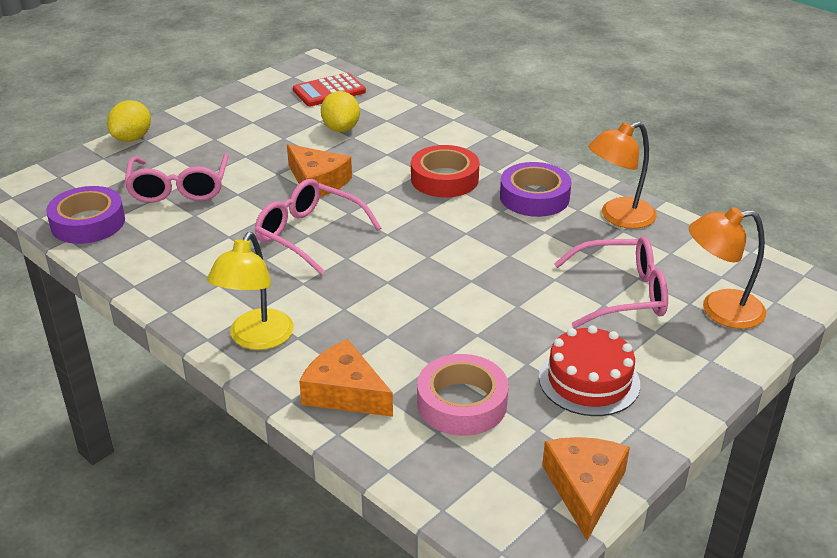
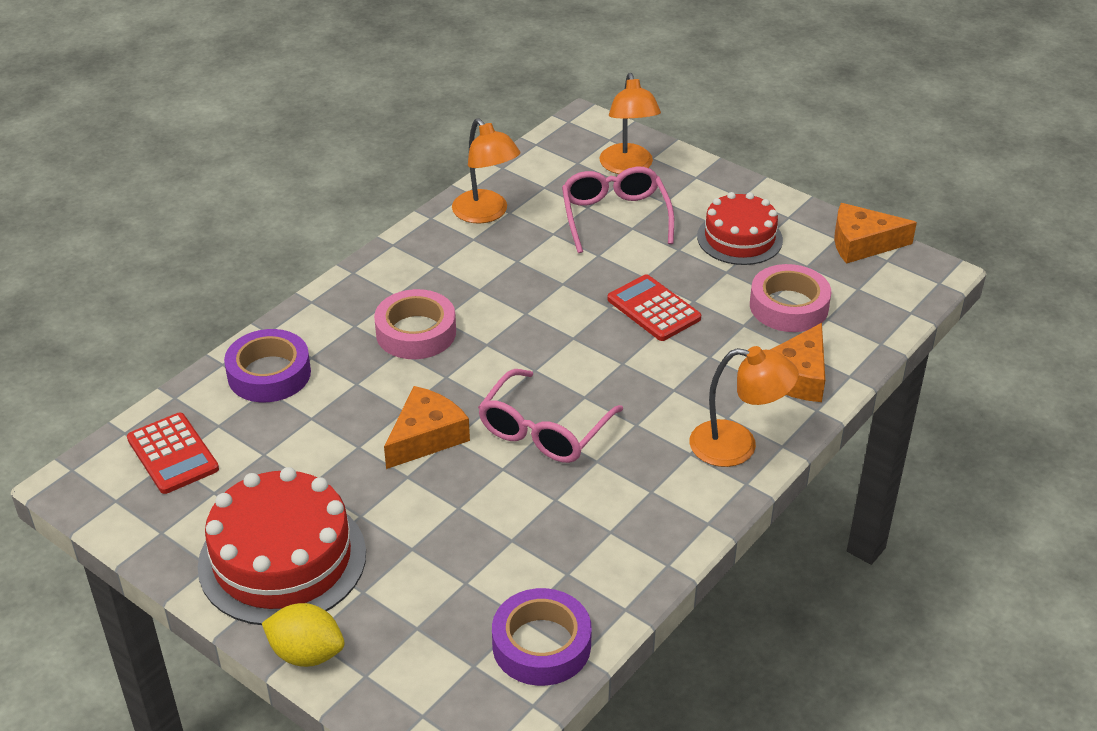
camera: 95 degrees left, 5 degrees up
(179, 188) = (449, 568): pink glasses -> none
(216, 129) = (282, 559): none -> red cake
(256, 339) = (737, 446): yellow lamp -> orange lamp
(341, 128) = (288, 430): yellow lemon -> none
(444, 179) = (416, 332): red tape -> pink tape
(465, 306) = (653, 309): none -> red calculator
(534, 197) = (451, 267): purple tape -> purple tape (269, 374)

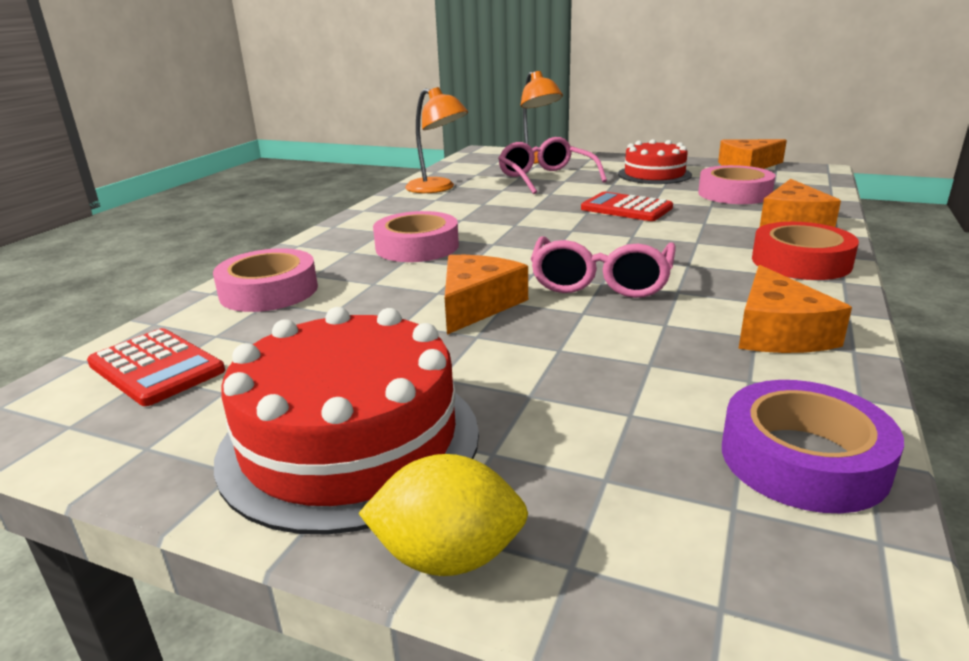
camera: 15 degrees left, 15 degrees down
(269, 374) = (269, 291): purple tape -> pink tape
(631, 531) = (778, 332): none -> orange cheese
(737, 446) = (801, 262): orange lamp -> red tape

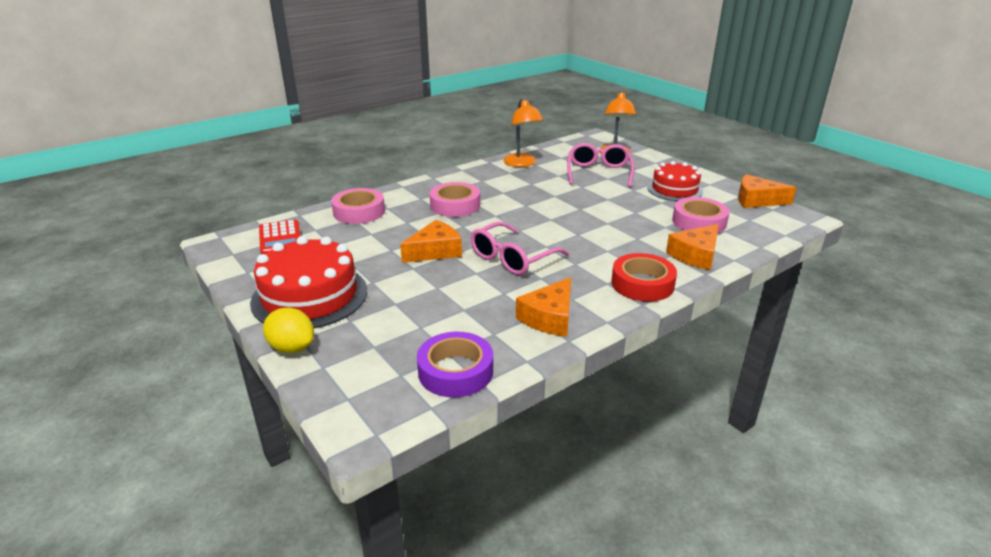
camera: 30 degrees right, 5 degrees up
(626, 208) = (608, 213): red calculator -> none

